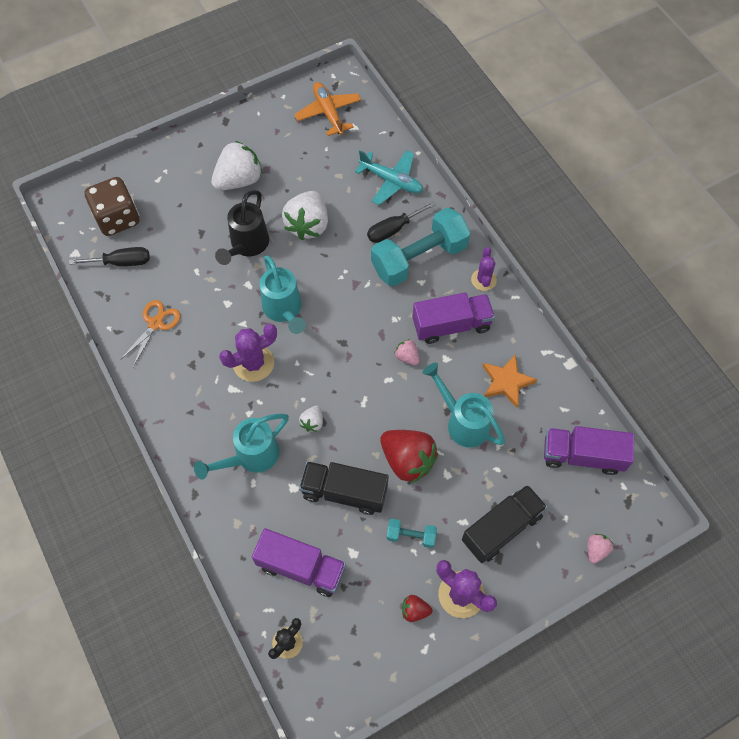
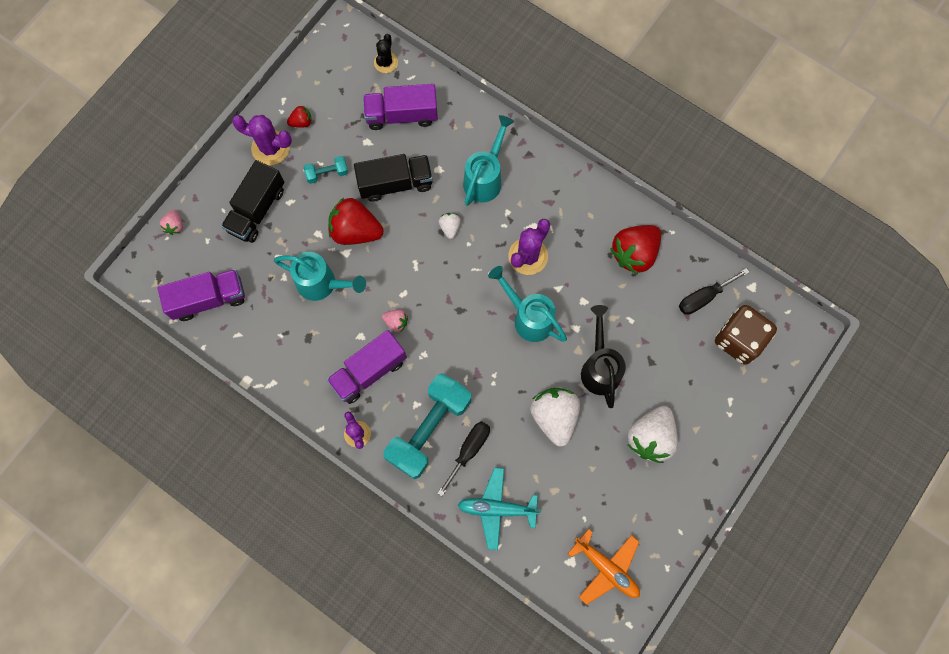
camera: 155 degrees right, 10 degrees up
(155, 324) = (634, 253): orange scissors -> red strawberry
(506, 382) = (297, 338): orange star -> none

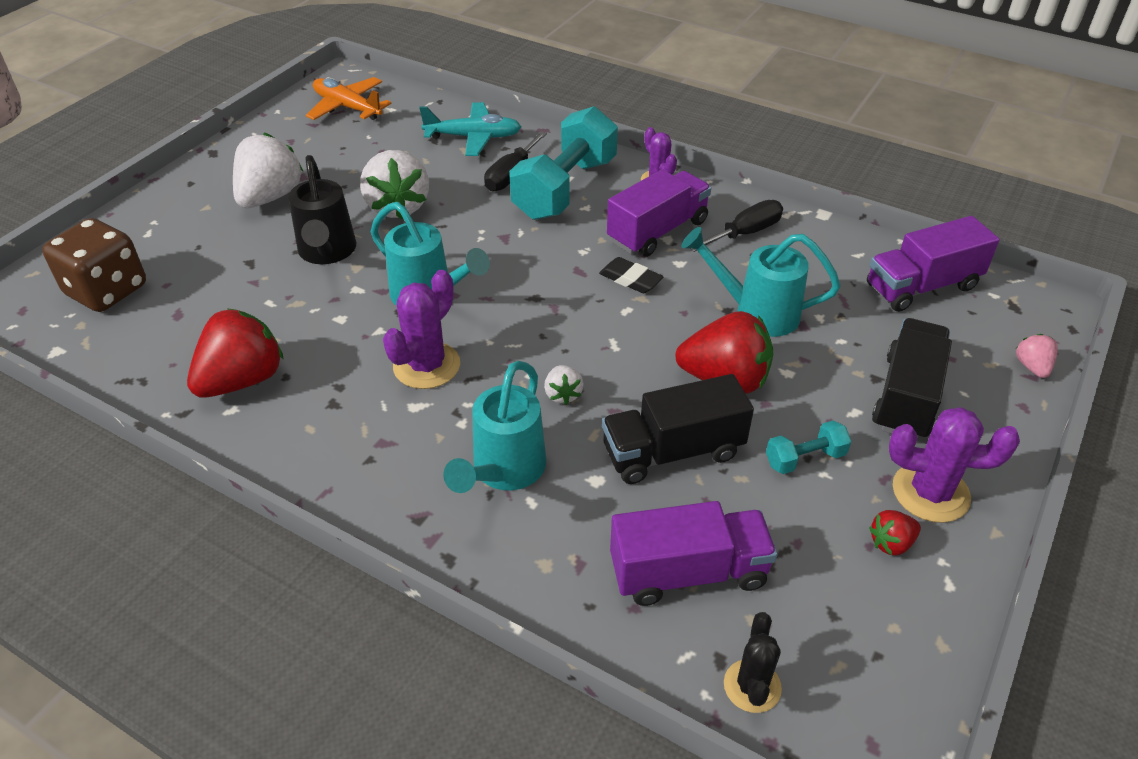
camera: 175 degrees right, 30 degrees down
(396, 322) = (630, 279): pink strawberry -> black eraser
(703, 297) = (142, 334): black screwdriver -> black screwdriver (745, 233)

